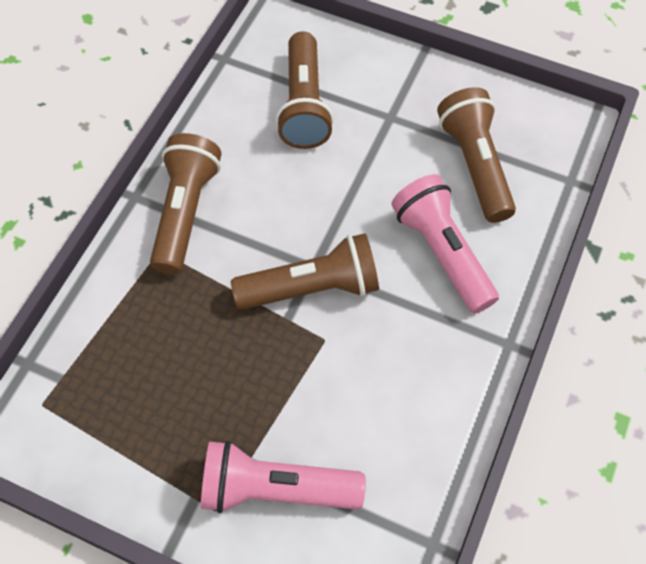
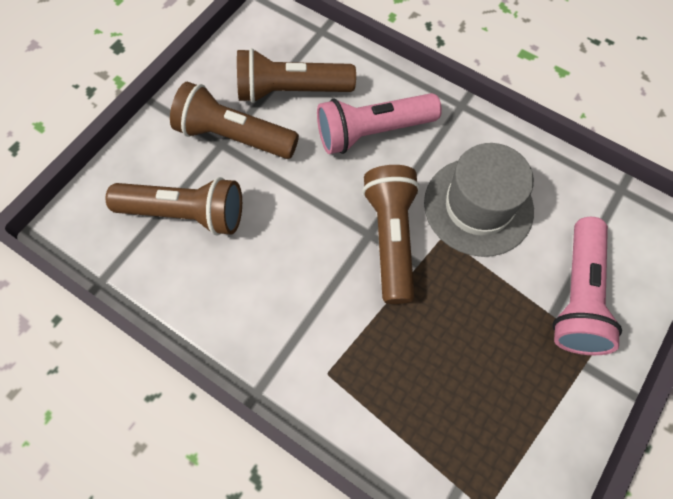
camera: 80 degrees left, 5 degrees up
(185, 212) = (286, 342): brown flashlight -> brown flashlight (234, 136)
(370, 373) = (478, 206): none -> grey hat

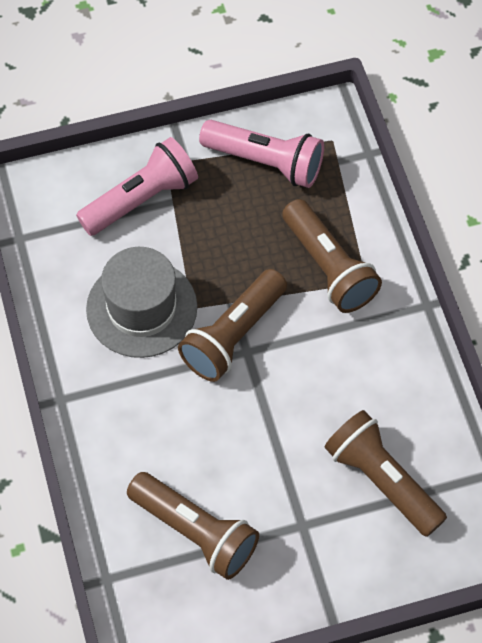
camera: 140 degrees left, 5 degrees down
(234, 136) = (285, 524): brown flashlight -> brown flashlight (329, 267)
(373, 132) = (161, 433): pink flashlight -> pink flashlight (265, 162)

